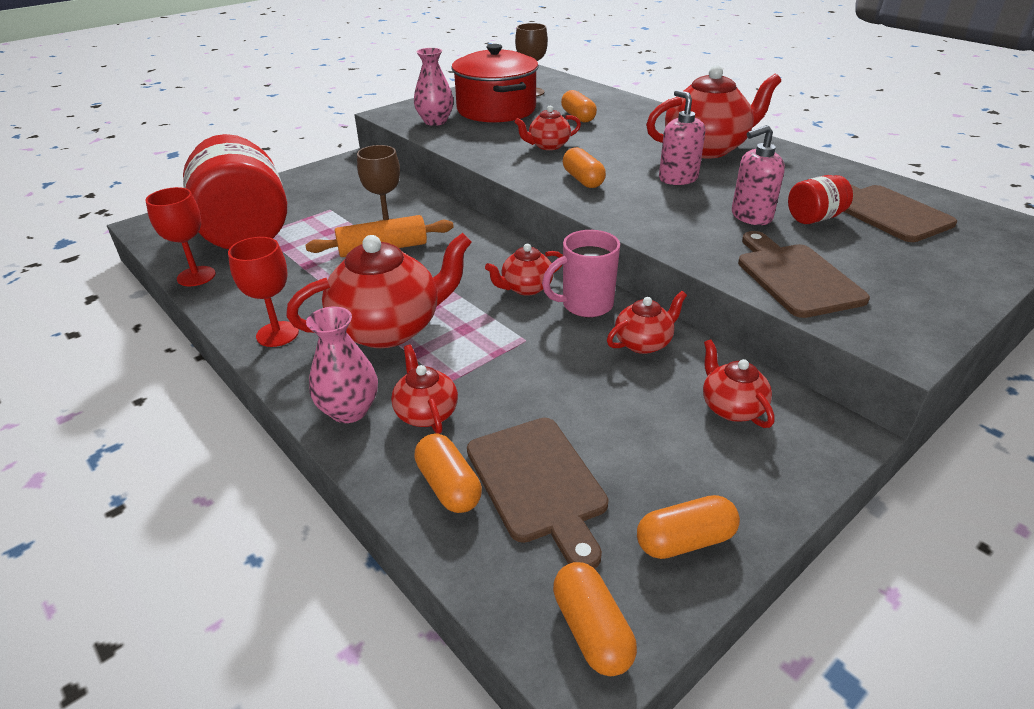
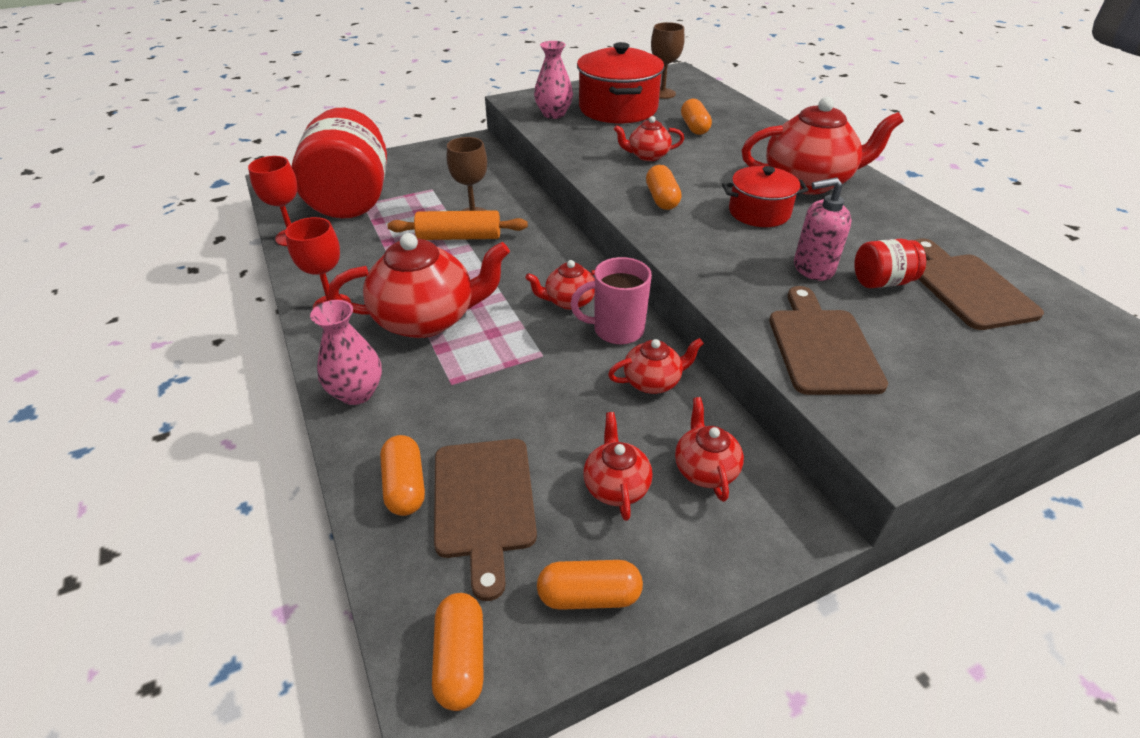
camera: 15 degrees right, 5 degrees up
(426, 413) = (419, 410): red teapot -> red teapot (616, 486)
(678, 178) = (759, 212): pink soap dispenser -> red pot

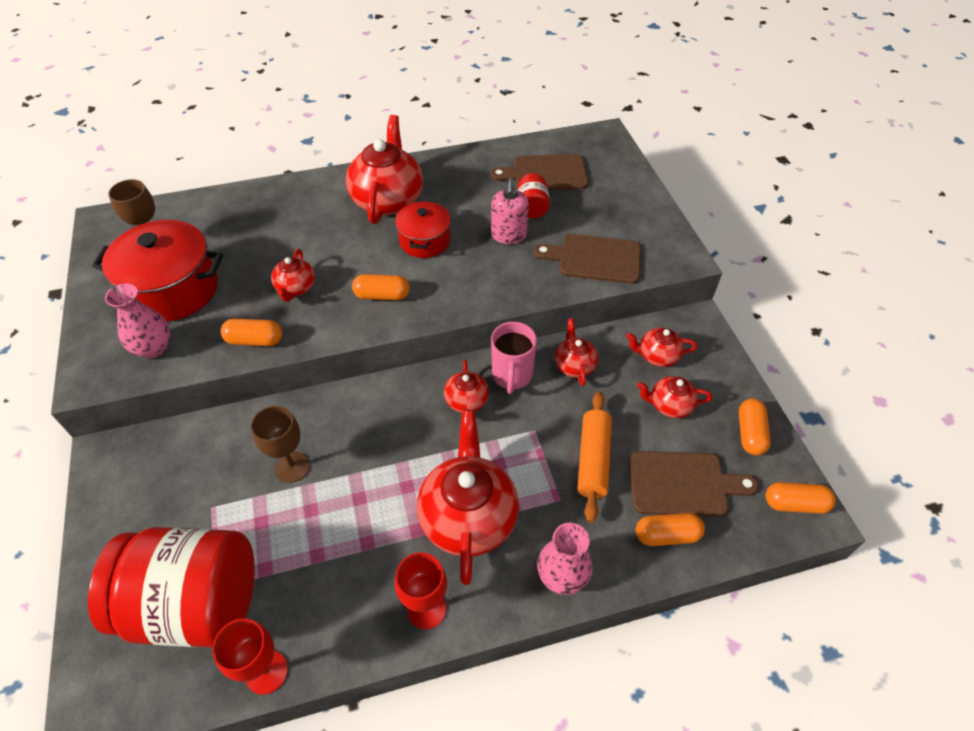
camera: 80 degrees left, 10 degrees up
(459, 237) = (331, 482): orange rolling pin -> orange rolling pin (593, 460)
(694, 127) = (251, 241): orange capsule -> orange capsule (255, 340)

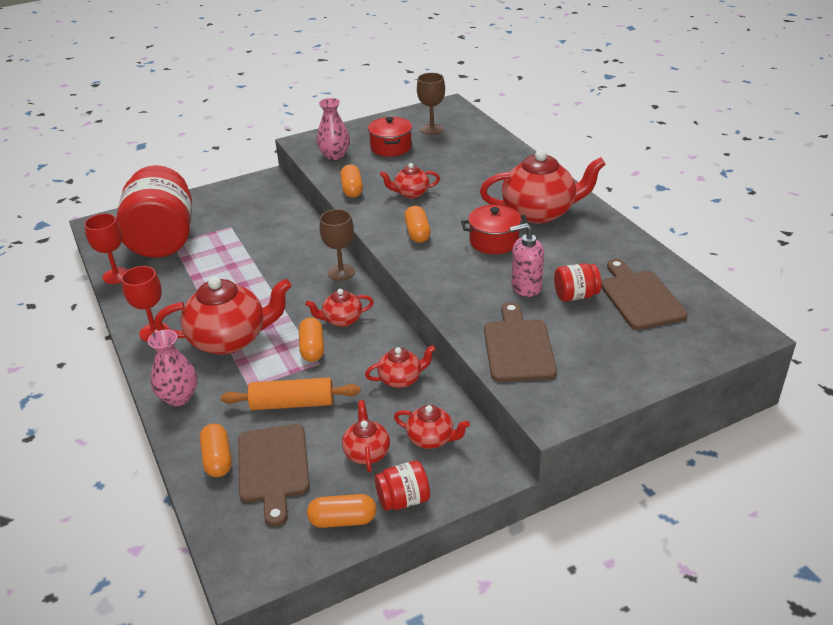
camera: 80 degrees right, 15 degrees down
(173, 289) = (391, 147): red pot -> red pot, size x0.60
(292, 467) = (266, 250): brown goblet -> brown goblet (341, 272)
(512, 376) = (377, 341): pink mug -> none
(657, 356) = (431, 439): red teapot -> red teapot turned 120 degrees clockwise
(728, 387) = (403, 500): none -> red jar
(795, 504) = (258, 559): orange capsule -> orange capsule (312, 348)

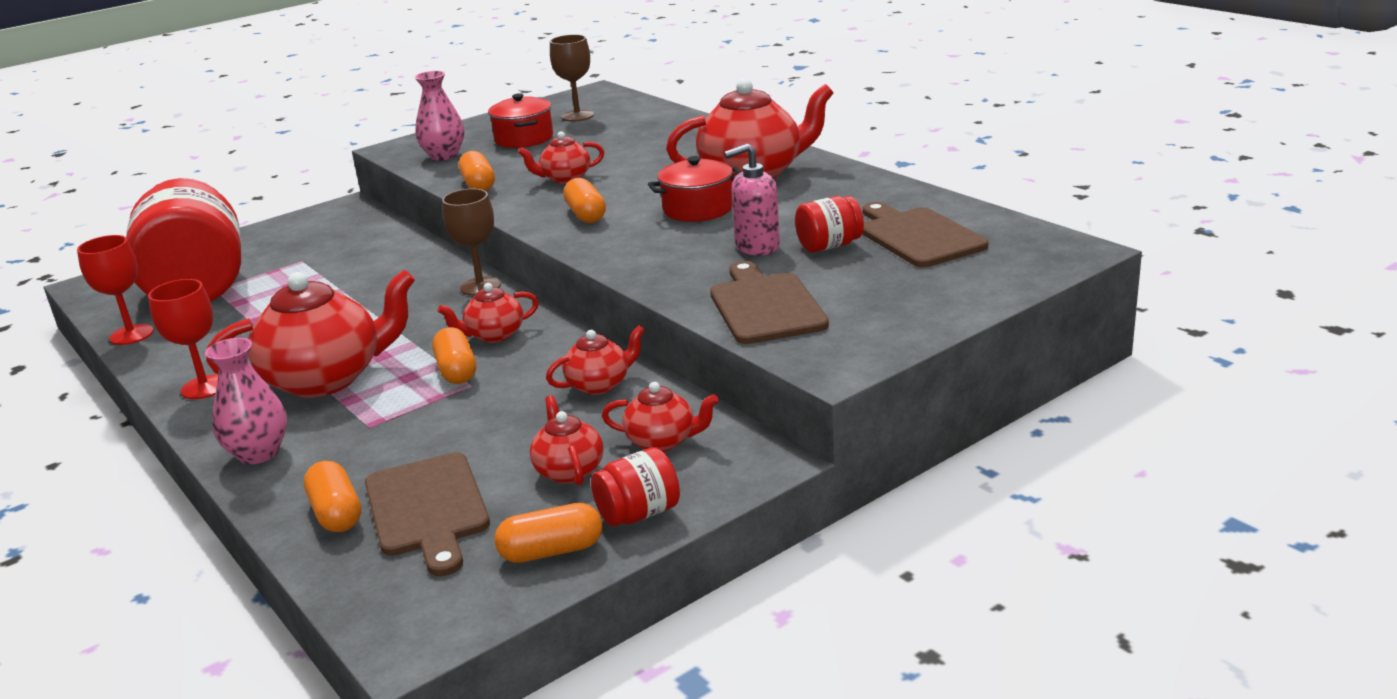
camera: 10 degrees left, 10 degrees down
(292, 403) = (440, 434): orange rolling pin -> none

